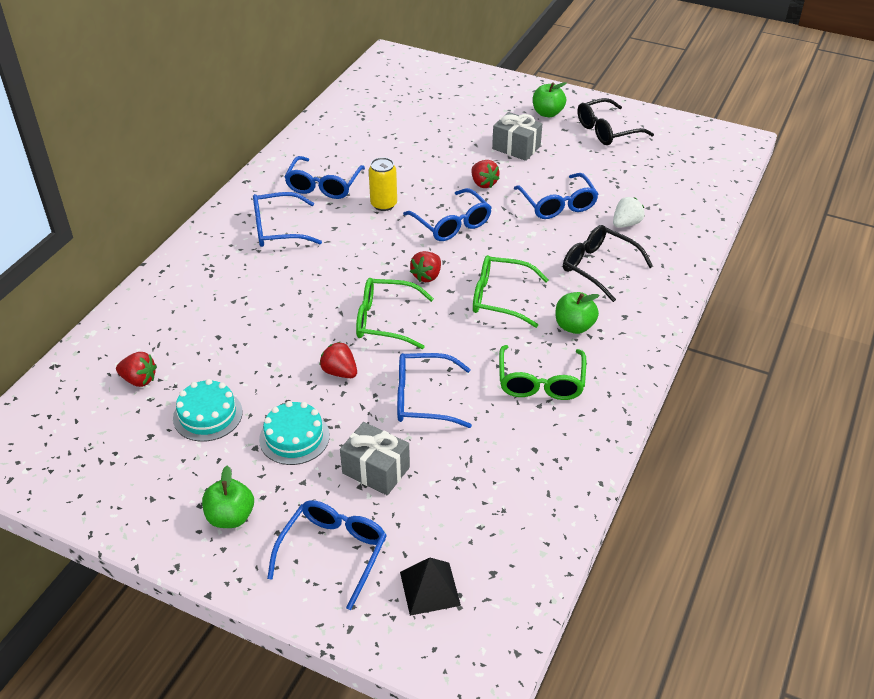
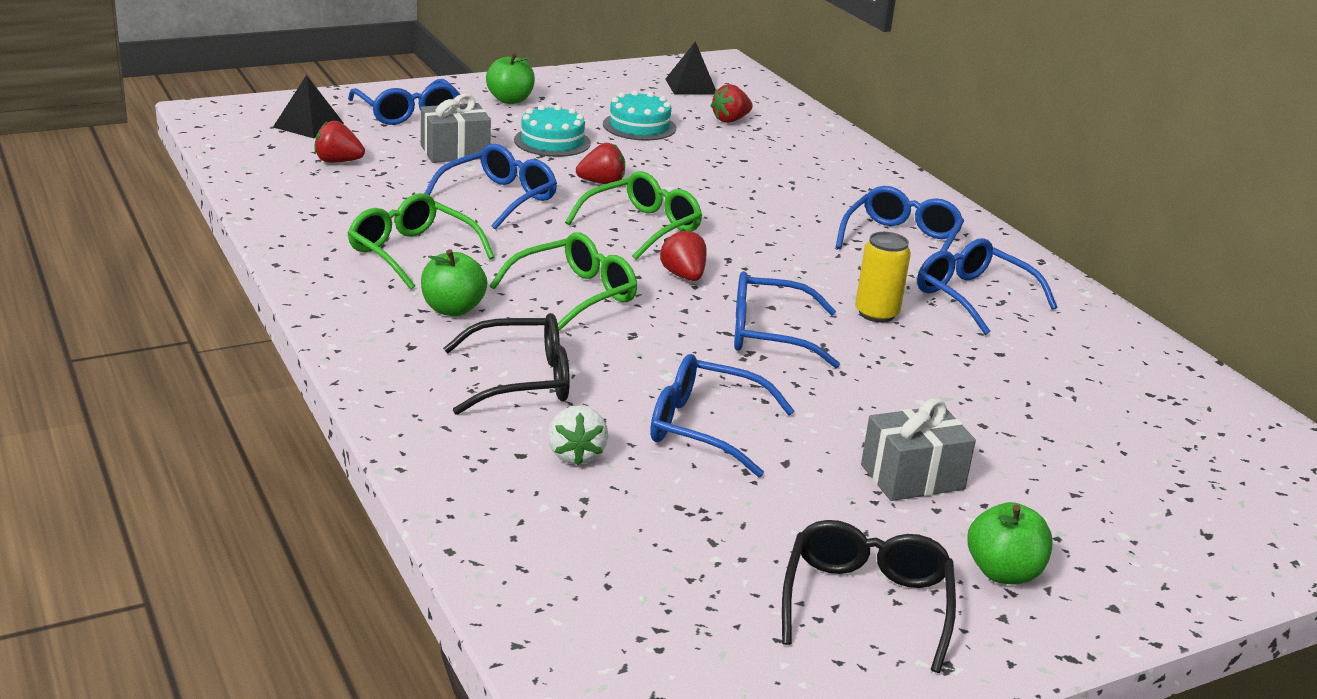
camera: 125 degrees right, 15 degrees down
(74, 440) = (691, 86): none -> black pyramid
(483, 183) = (839, 400): red strawberry -> red strawberry (338, 161)

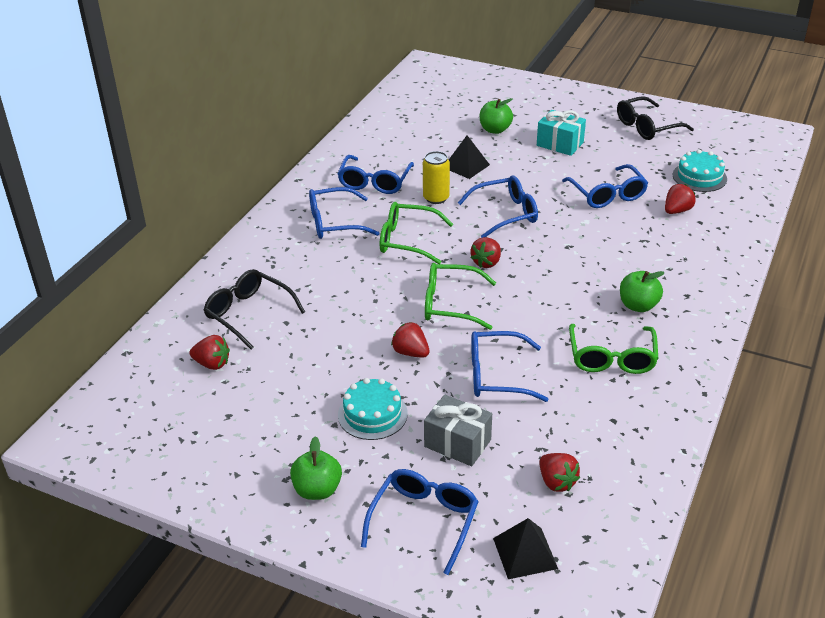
camera: 125 degrees left, 10 degrees up
(520, 380) = (656, 251): black glasses -> black glasses (249, 314)
(573, 295) = (562, 281): green glasses -> green glasses (408, 240)
(576, 455) = (677, 211): white strawberry -> red strawberry
(639, 126) = (284, 395): turquoise cake -> turquoise cake (699, 177)
(691, 86) = (153, 421): black pyramid -> black pyramid (466, 166)
(770, 334) = (504, 214): blue glasses -> blue glasses turned 75 degrees counterclockwise
(912, 477) = (560, 144): grey gift -> turquoise gift
(1003, 572) = (586, 112): green apple -> green apple (495, 130)

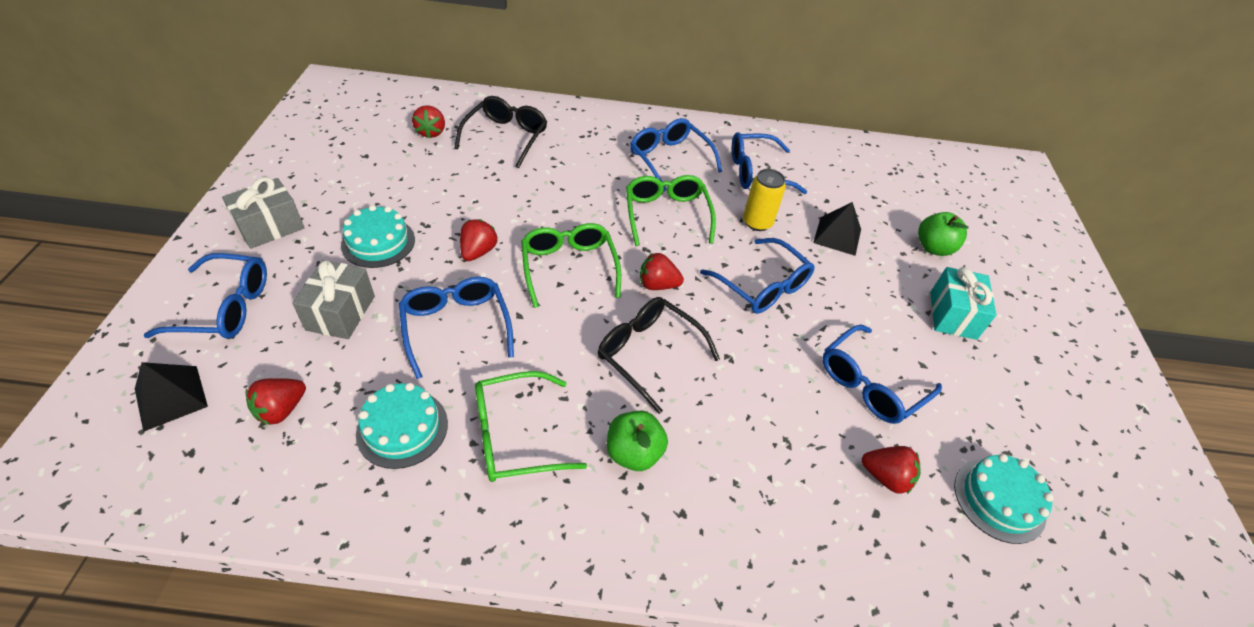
camera: 65 degrees right, 10 degrees up
(317, 490) = (270, 227): green apple -> grey gift
(591, 414) = (402, 428): none -> turquoise cake
(647, 127) = (1083, 412): black glasses -> black glasses (649, 354)

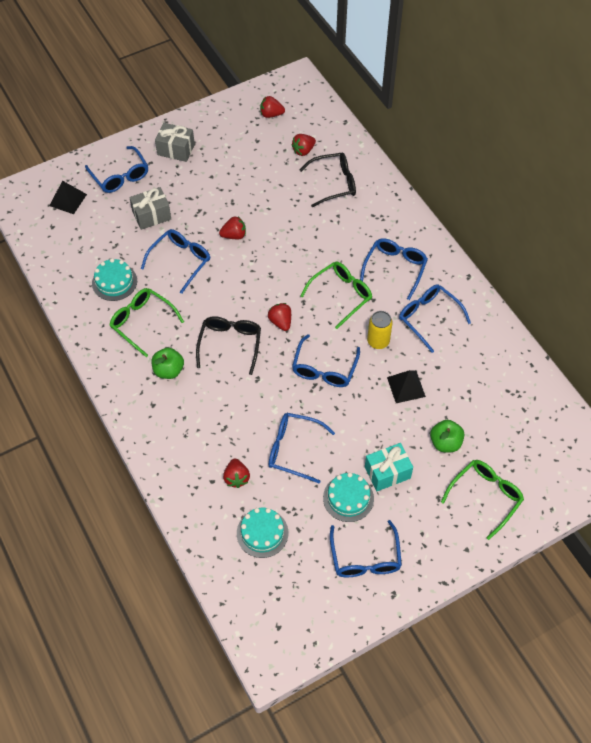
camera: 60 degrees right, 10 degrees up
(281, 410) = (90, 237): red strawberry -> red strawberry (271, 114)
(378, 242) = (204, 194): turquoise cake -> turquoise cake (348, 498)
(569, 268) = (257, 278): green glasses -> green glasses (485, 497)
(1076, 405) = (365, 557): none -> blue glasses

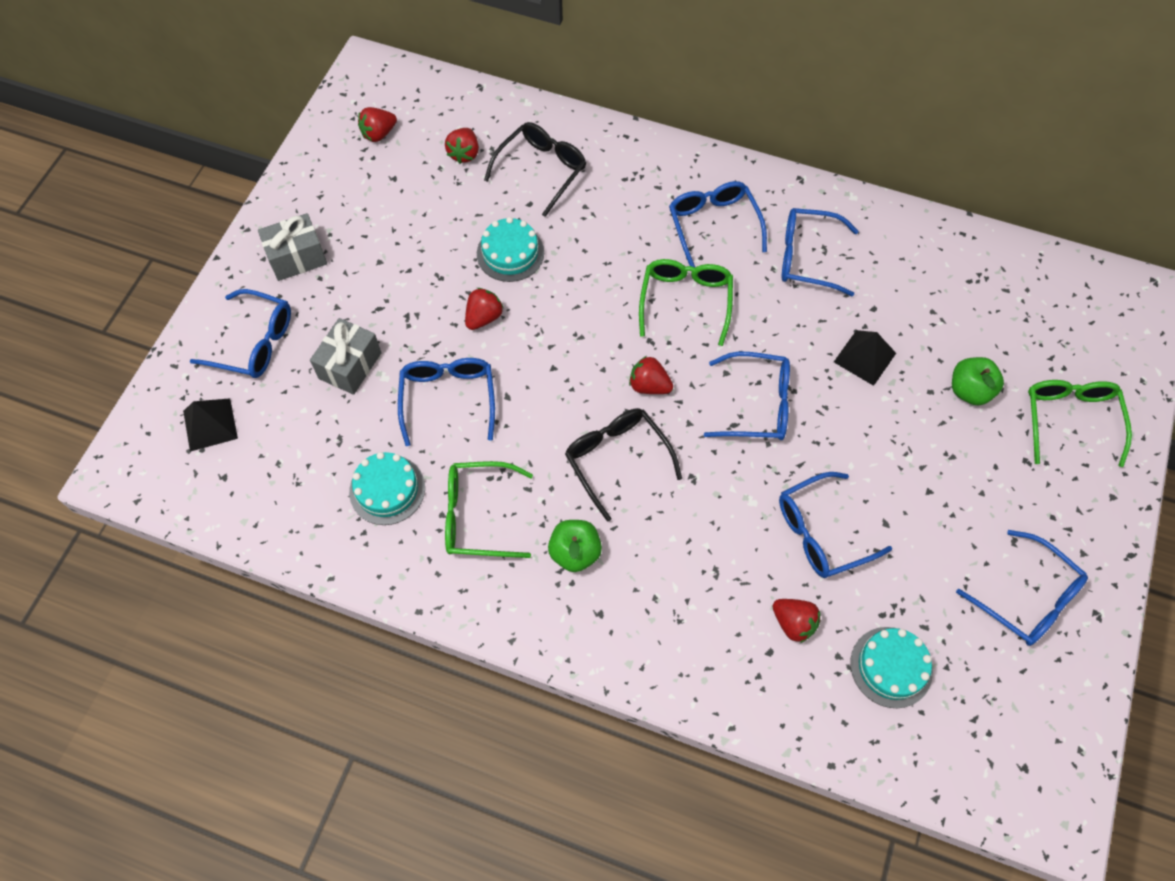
camera: 40 degrees left, 5 degrees up
(324, 368) = (756, 404): blue glasses -> blue glasses turned 60 degrees counterclockwise
(348, 498) = (938, 541): turquoise cake -> turquoise cake (510, 253)
(378, 341) = (781, 326): yellow can -> none
(387, 472) = (947, 475): turquoise gift -> none

